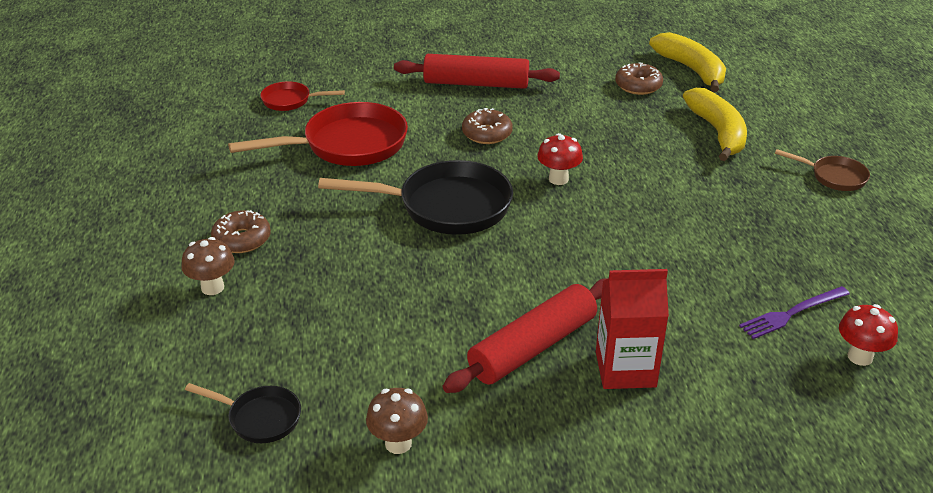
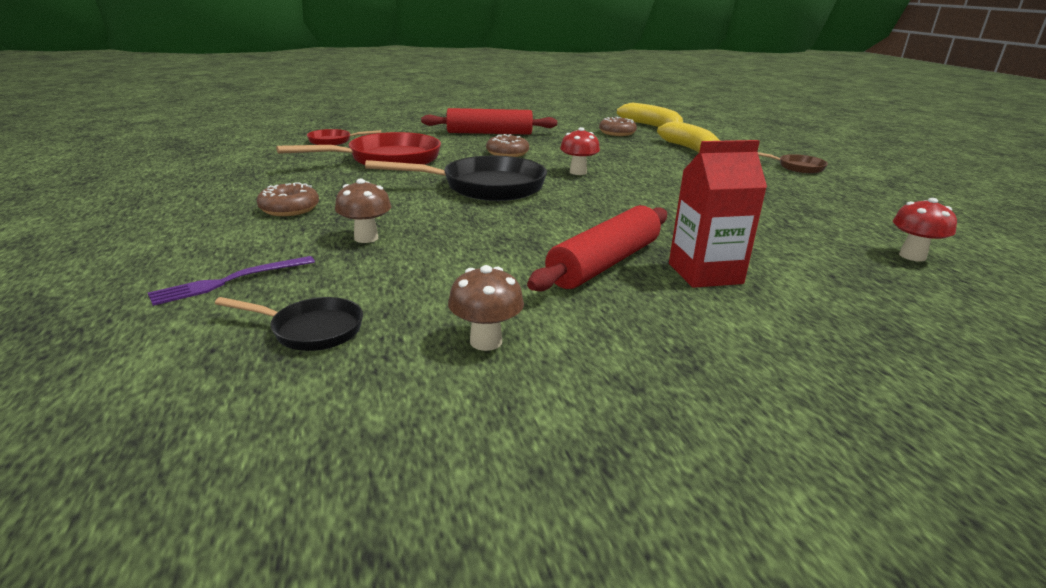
camera: 10 degrees left, 10 degrees down
(212, 287) = (257, 238): brown mushroom -> brown mushroom (366, 238)
(792, 313) = (829, 234): purple fork -> purple fork (230, 281)

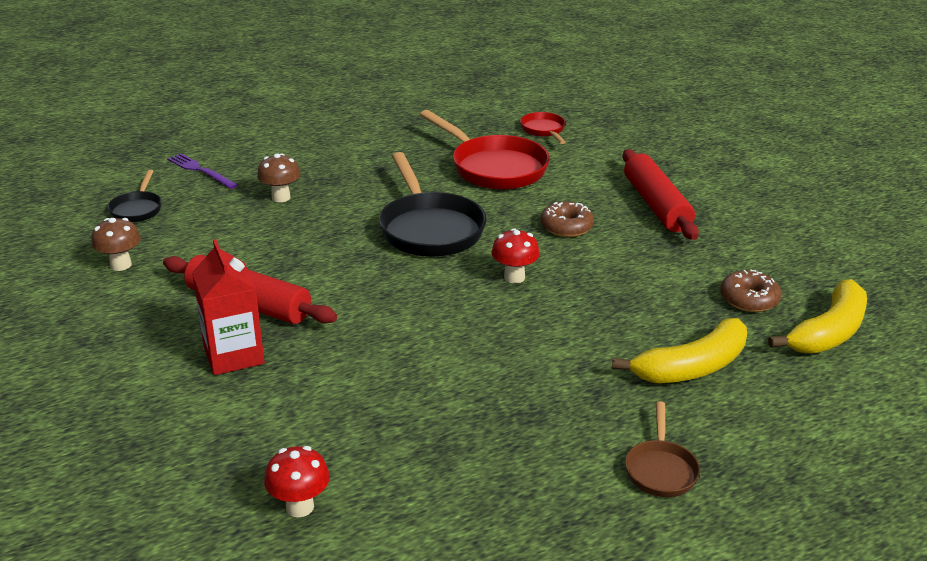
camera: 80 degrees right, 5 degrees up
(289, 209) = (334, 157): brown donut -> none

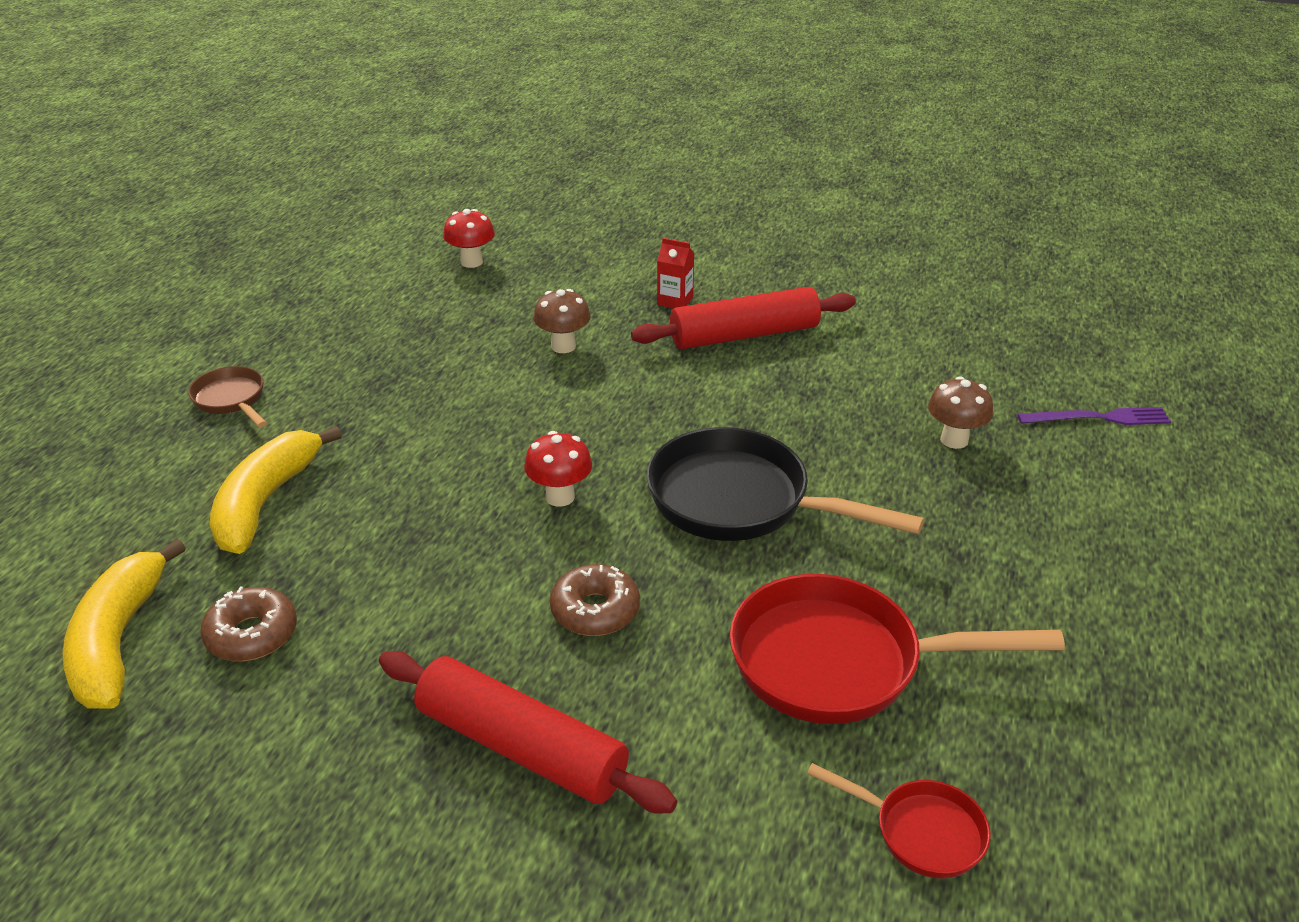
camera: 135 degrees right, 5 degrees up
(121, 265) = (905, 304): brown mushroom -> brown mushroom (563, 346)
(137, 209) = (1027, 348): black pan -> none
(234, 355) = (675, 301): red carton -> red carton, size x0.56

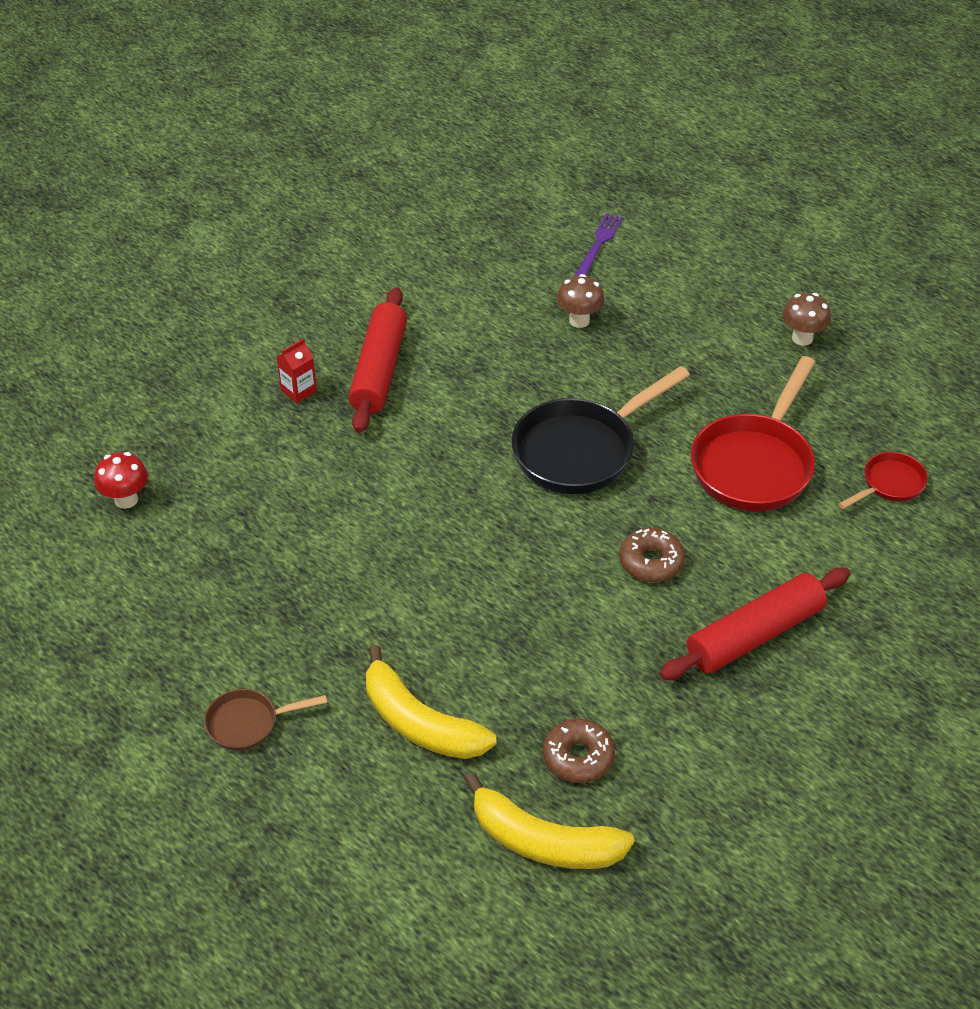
camera: 65 degrees left, 10 degrees up
(560, 497) = (519, 543): red mushroom -> none
(563, 346) = (318, 480): brown mushroom -> brown mushroom (802, 338)

